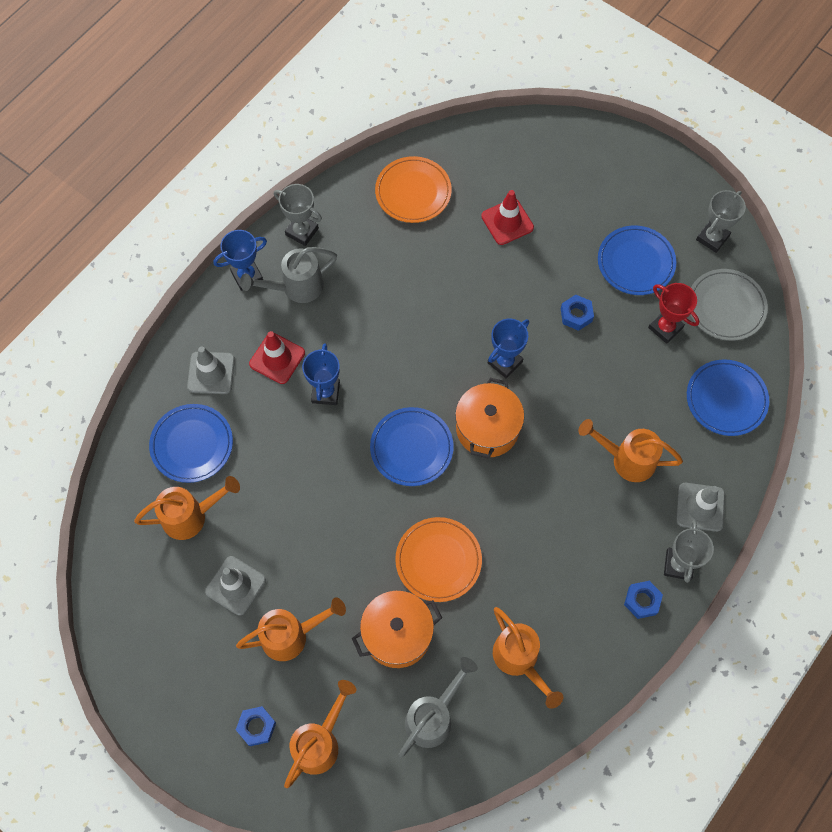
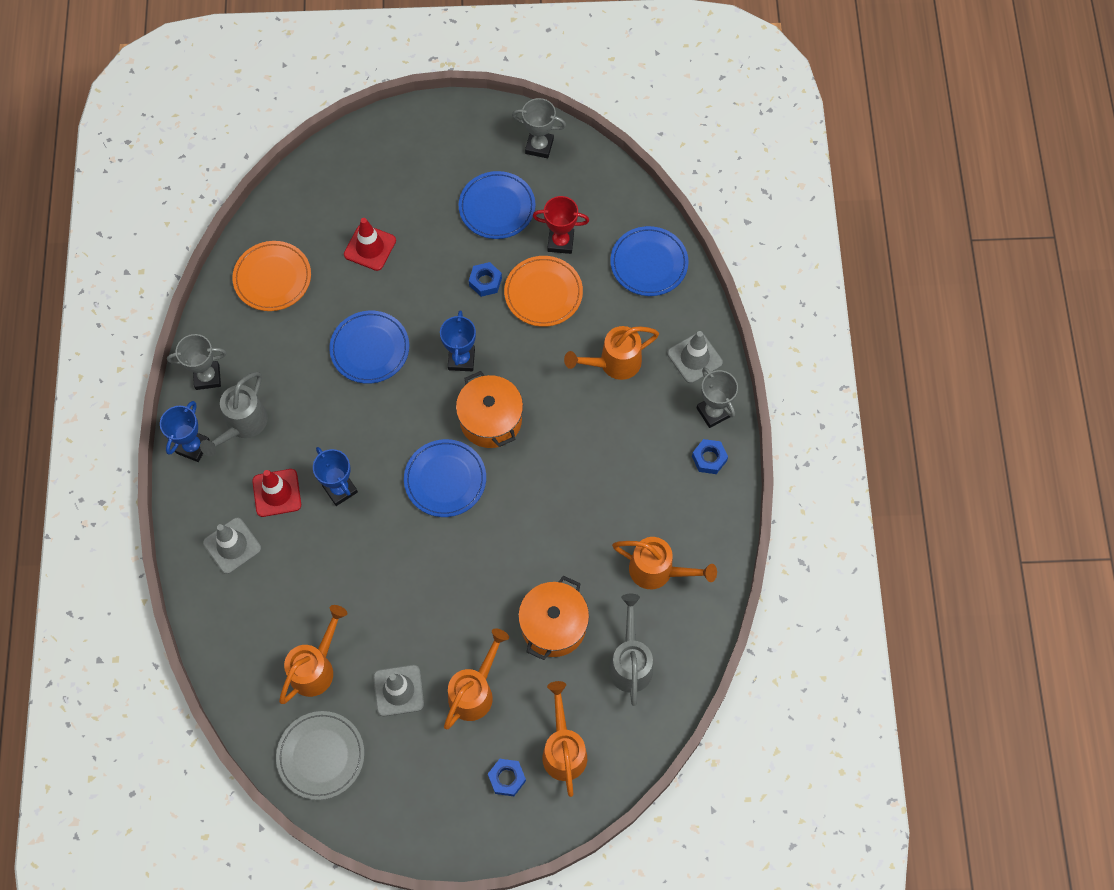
camera: 40 degrees left, 0 degrees up
(192, 444) = (267, 613): blue plate -> blue plate (370, 349)
(438, 560) = (538, 547): orange plate -> orange plate (543, 293)
(712, 238) = (539, 146): grey trophy -> grey trophy turned 75 degrees counterclockwise
(726, 306) = (592, 192): grey plate -> grey plate (321, 756)

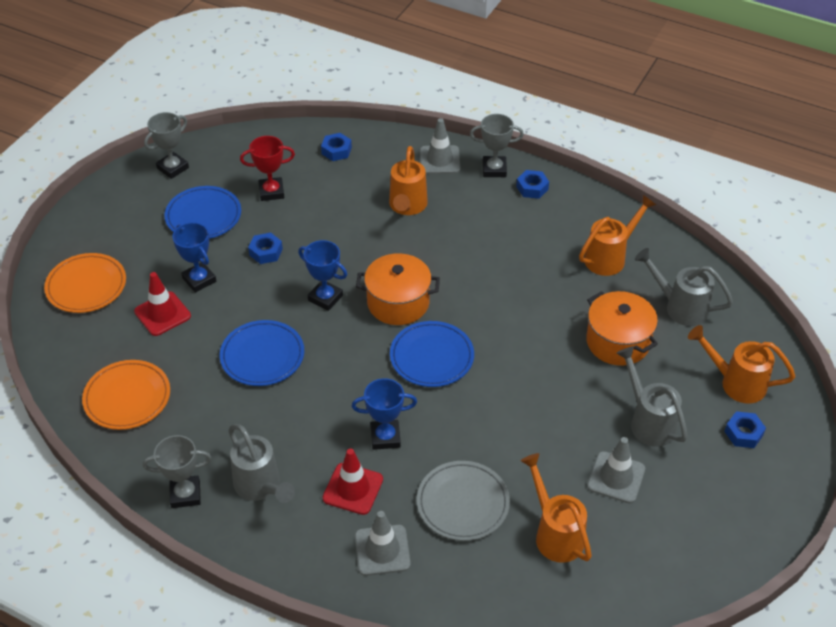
camera: 60 degrees left, 20 degrees down
(193, 447) = (251, 539): blue trophy -> blue trophy (199, 280)
(207, 377) = (185, 494): grey trophy -> grey trophy turned 60 degrees clockwise
(321, 756) = (649, 568): grey plate -> grey plate (463, 503)
(474, 691) = (648, 421): orange watering can -> grey watering can
(543, 293) = (308, 221): orange plate -> orange plate (86, 286)
(560, 242) = (271, 192): red trophy -> red trophy turned 45 degrees clockwise
(649, 263) = (336, 151): blue plate -> blue nut

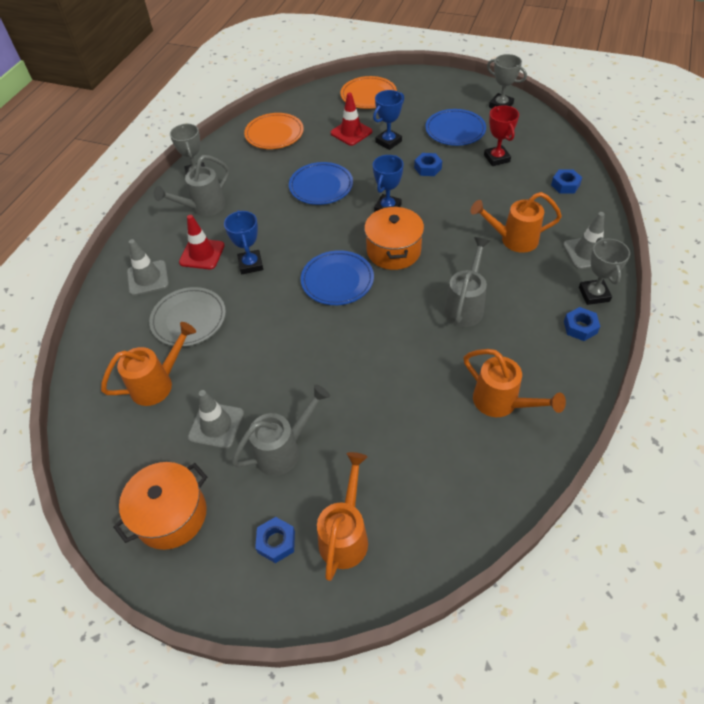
camera: 85 degrees right, 5 degrees up
(618, 342) = (382, 417): orange pot -> orange pot (171, 515)
(680, 307) = (446, 474): grey watering can -> grey watering can (465, 306)

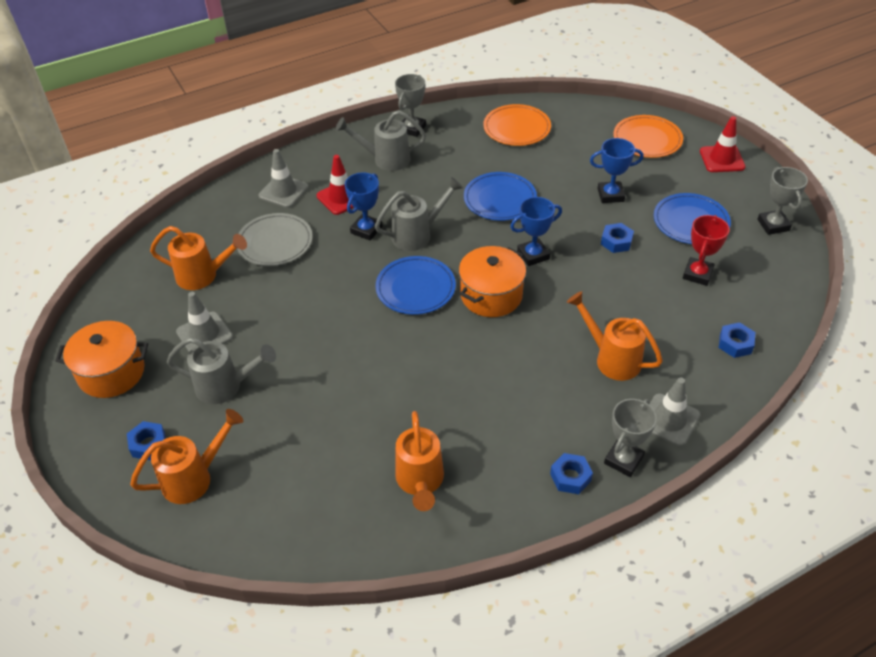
camera: 40 degrees right, 5 degrees down
(351, 132) = (586, 166): red traffic cone -> red traffic cone (722, 159)
(465, 306) = (493, 384): grey watering can -> grey watering can (417, 235)

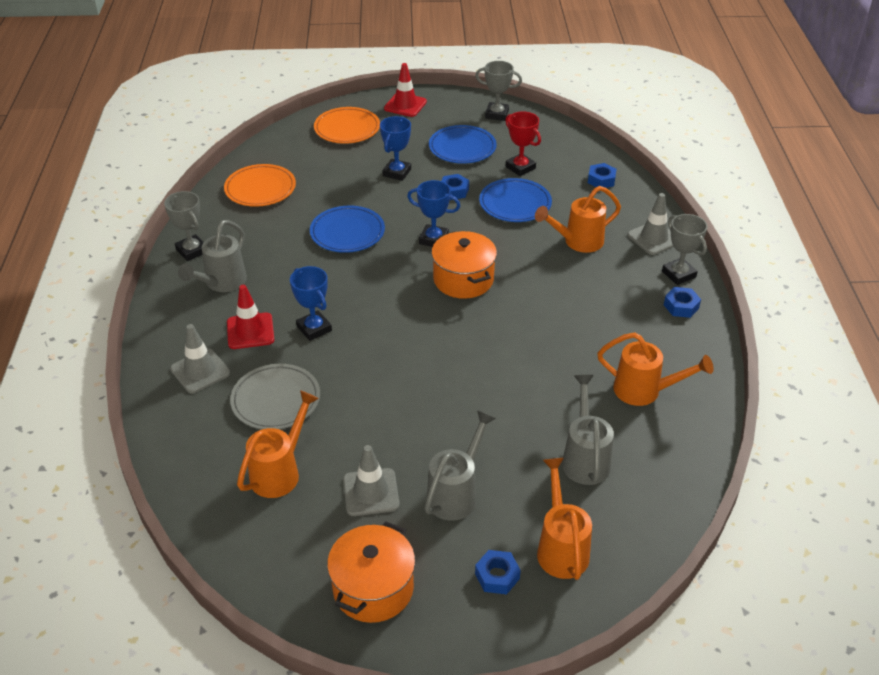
camera: 65 degrees left, 5 degrees down
(415, 288) = (420, 321): blue plate -> blue plate (515, 203)
(417, 235) = (350, 297): grey watering can -> grey watering can (585, 458)
(533, 255) = (433, 239): blue trophy -> blue trophy turned 75 degrees counterclockwise

